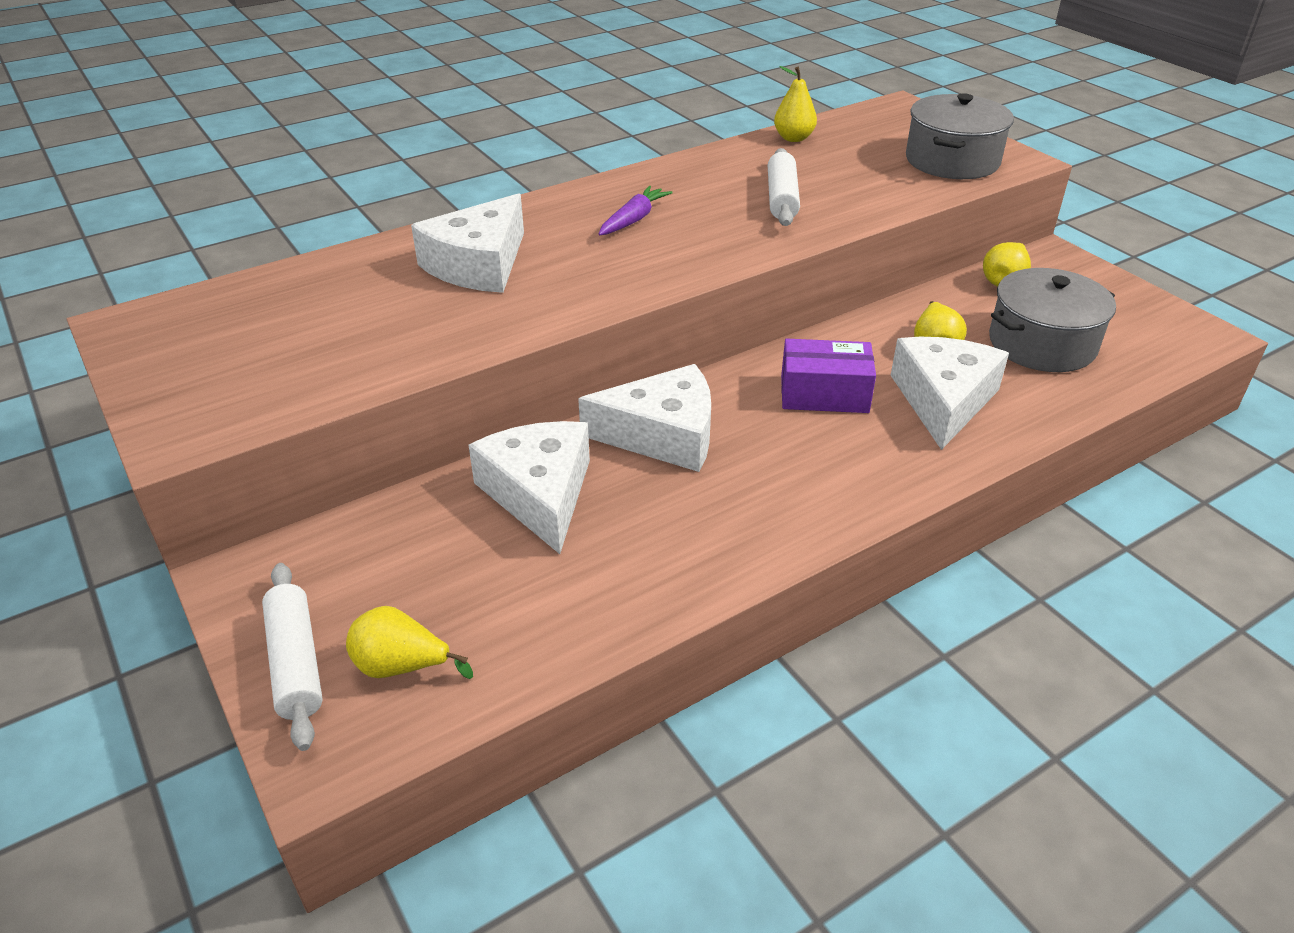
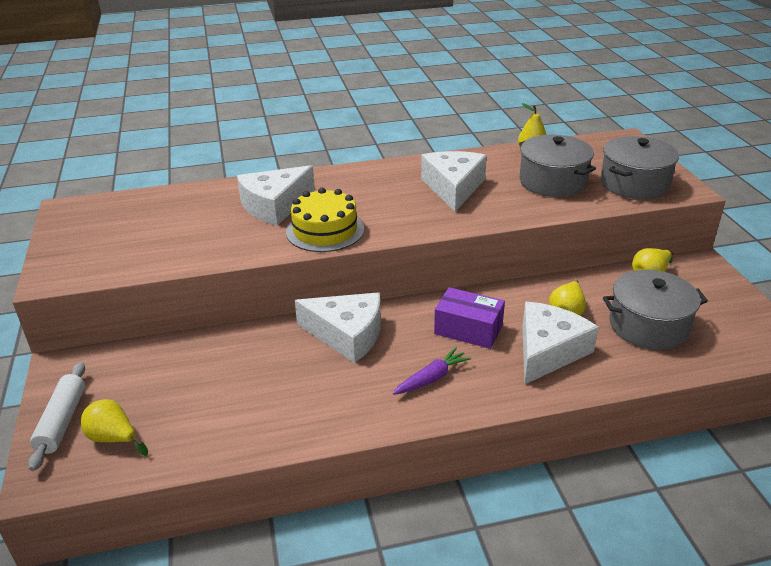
camera: 20 degrees right, 5 degrees down
(539, 493) = (251, 355): white cheese -> white cheese (453, 188)
(581, 287) = (325, 230): none -> yellow cake
(634, 219) = (387, 192): purple carrot -> purple carrot (432, 378)
(782, 198) = (493, 192): white rolling pin -> none
(849, 173) = (553, 181): none -> grey pot

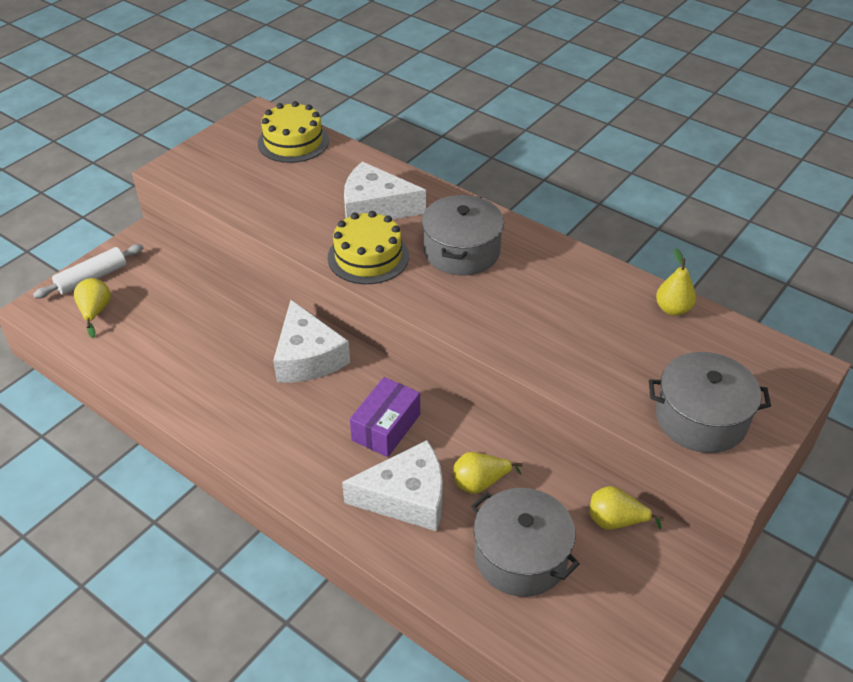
camera: 50 degrees right, 10 degrees up
(133, 207) = (293, 142): none -> yellow cake
(432, 378) = (299, 439): purple carrot -> none
(453, 188) = (529, 292): white cheese -> none
(468, 329) = (386, 427): purple box -> purple box turned 45 degrees clockwise
(553, 181) = (627, 354): grey pot -> grey pot (461, 251)

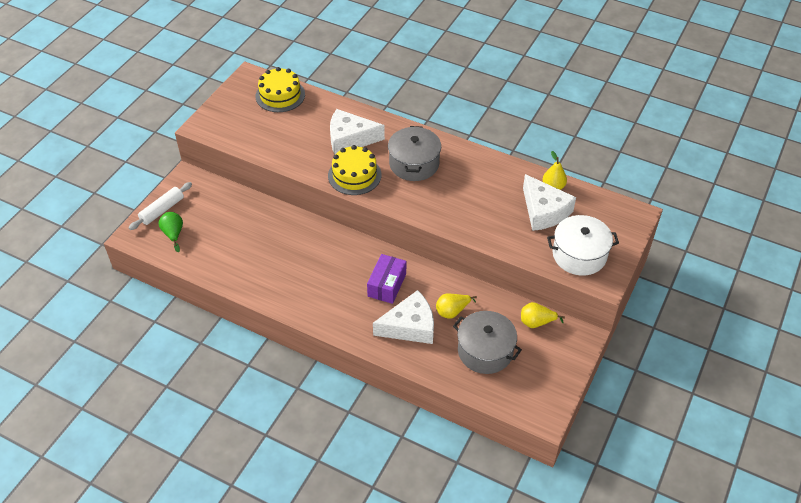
camera: 10 degrees left, 5 degrees up
(95, 312) = (173, 234): yellow pear -> green pear
(308, 357) = (325, 246): white cheese -> white cheese (544, 211)
(701, 418) = (579, 255): grey pot -> white pot

